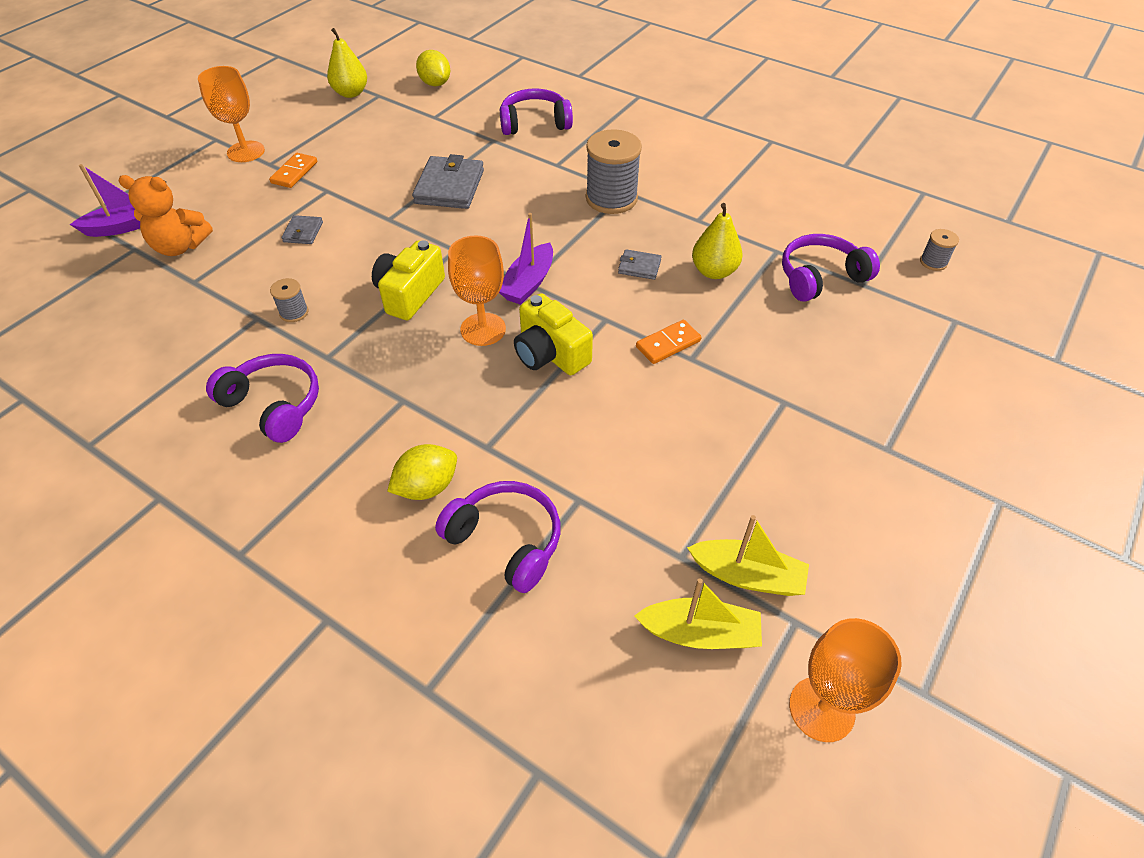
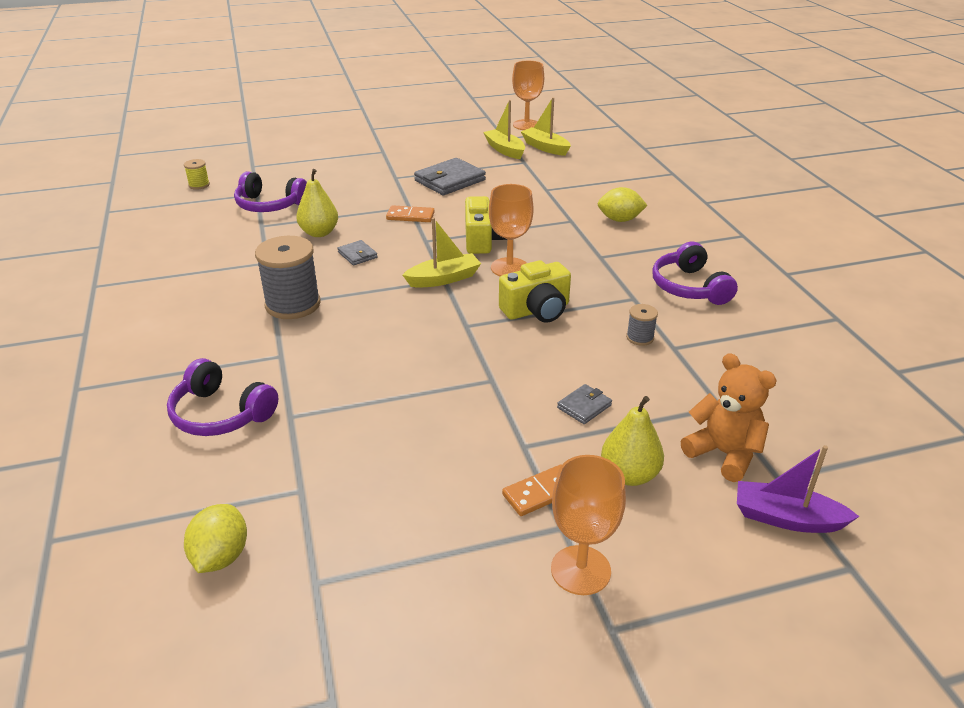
camera: 140 degrees left, 15 degrees down
(351, 93) = (345, 615): yellow pear -> yellow pear (629, 475)
(449, 187) = (401, 383): grey wallet -> grey wallet (449, 180)
(506, 540) = (597, 191): purple headphones -> none
(528, 283) = (443, 279): purple boat -> yellow boat
(933, 262) = (199, 185): grey spool -> yellow spool

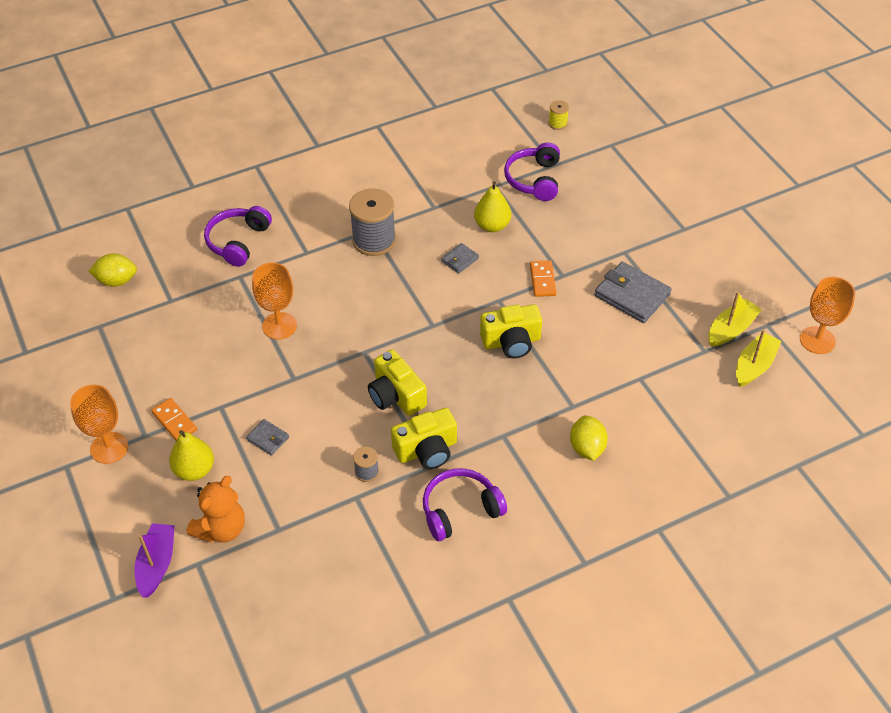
camera: 80 degrees right, 15 degrees up
(443, 279) = (433, 324): yellow boat -> none
(509, 268) = (463, 368): orange goblet -> orange goblet (279, 326)
(614, 298) = (427, 450): none -> yellow camera

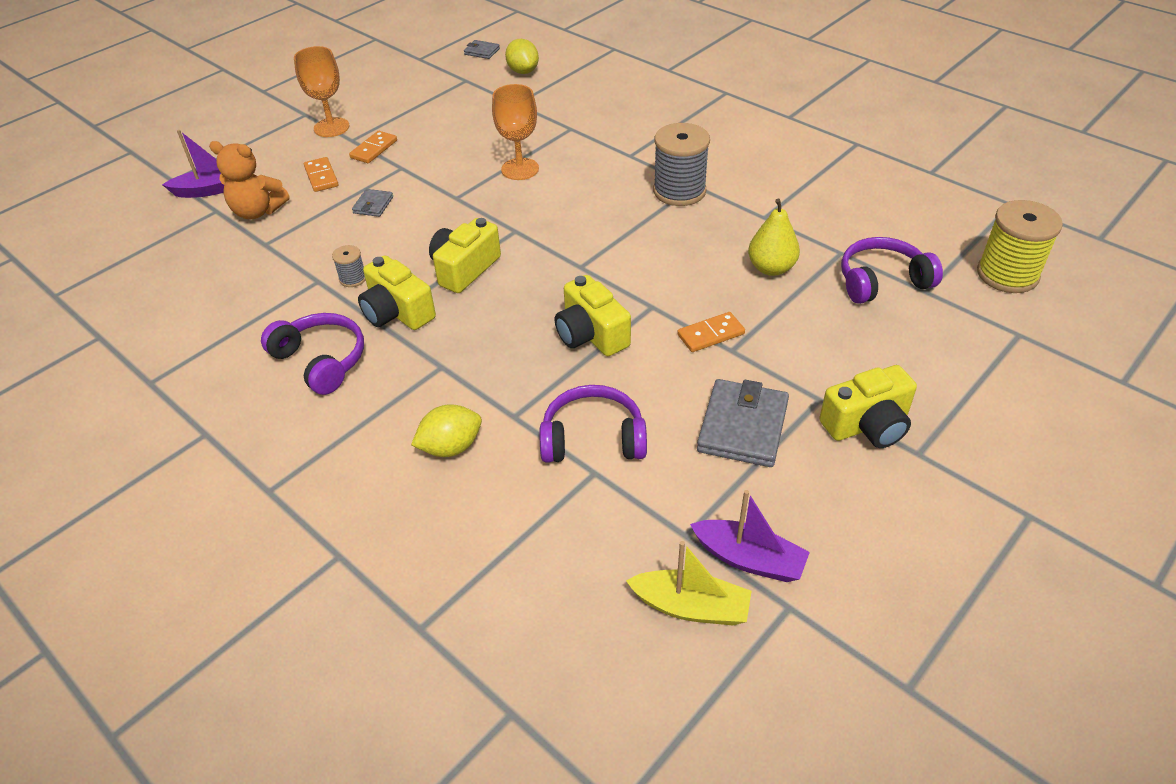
camera: 70 degrees right, 5 degrees down
(194, 470) = (321, 177): yellow pear -> orange domino
(238, 241) = (615, 114): purple headphones -> purple headphones (593, 438)
(460, 260) = (695, 258): grey wallet -> grey wallet (482, 51)
(557, 123) = (1007, 274): yellow spool -> yellow spool, size x2.11
(654, 240) = (867, 425): none -> yellow camera
(731, 329) = (749, 559): yellow boat -> purple boat
(817, 340) = (799, 690): orange goblet -> none

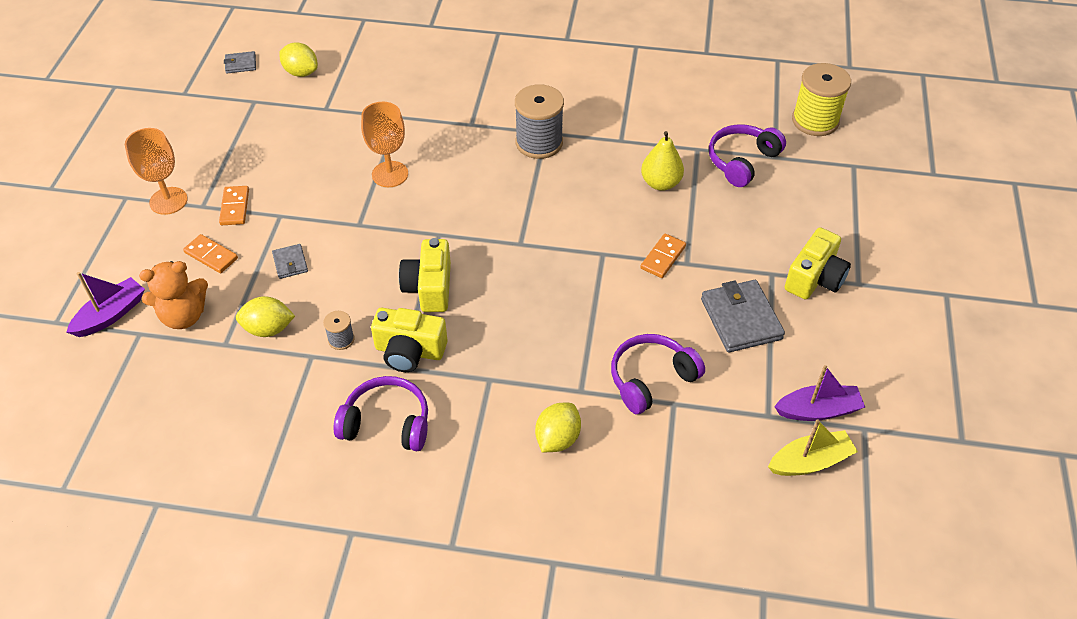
camera: 35 degrees left, 5 degrees up
(307, 246) = (268, 329): none -> yellow lemon
(591, 334) = (579, 298): yellow camera -> none

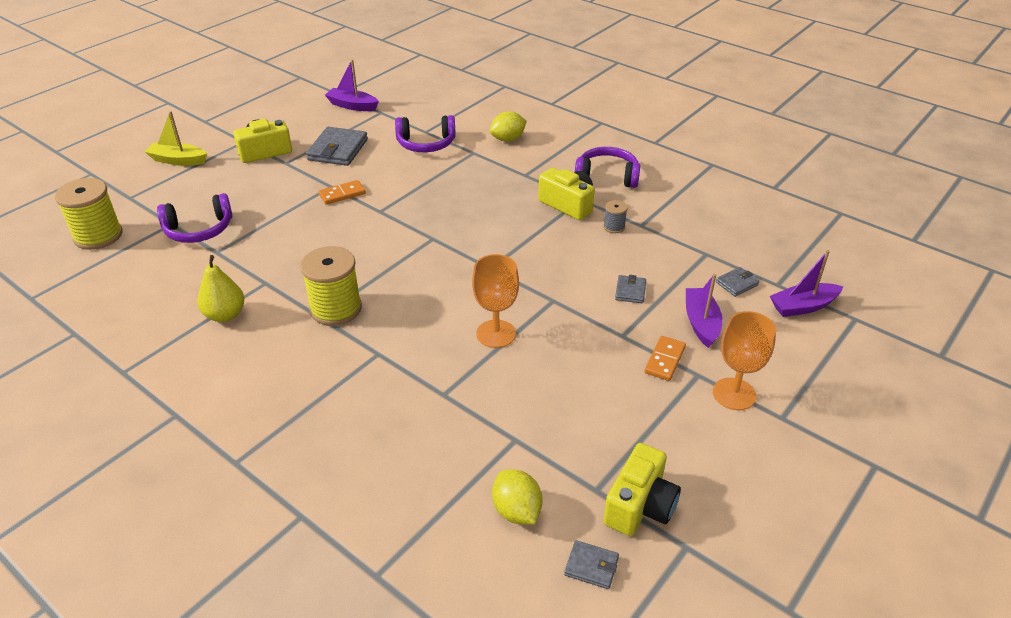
camera: 150 degrees left, 10 degrees down
(184, 316) = (737, 283): orange teddy bear -> grey wallet
(211, 255) = (701, 323): orange domino -> purple boat
(268, 329) = (668, 251): yellow lemon -> none
(387, 423) = (607, 176): purple headphones -> purple headphones turned 150 degrees clockwise
(429, 287) = (527, 235): yellow camera -> yellow camera (640, 505)
(539, 143) = (336, 309): grey spool -> yellow spool
(660, 183) = (280, 238): yellow pear -> yellow pear (225, 315)
(810, 461) = (384, 93): yellow boat -> yellow boat (178, 160)

